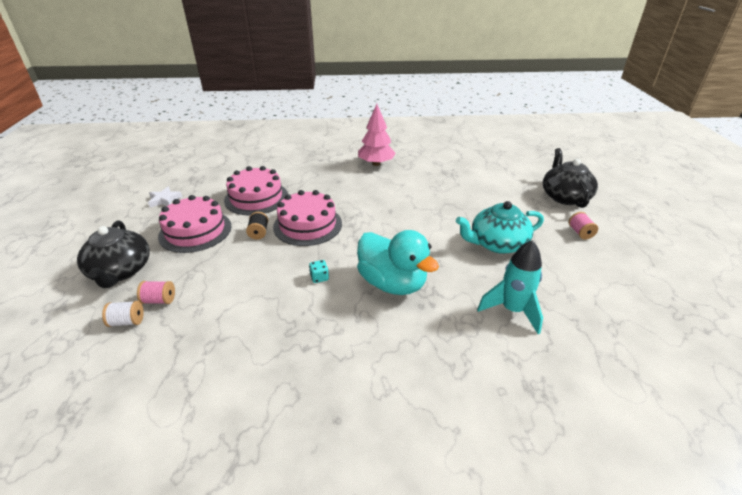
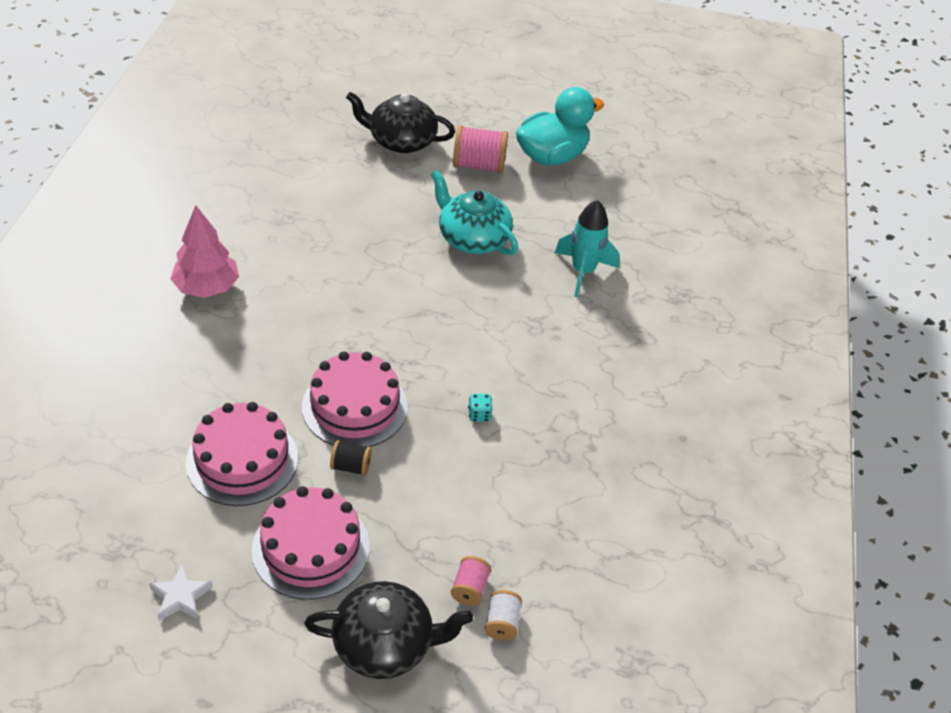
camera: 80 degrees left, 10 degrees up
(392, 283) = (512, 350): turquoise duck -> turquoise duck (551, 156)
(497, 244) = (472, 238): turquoise teapot -> turquoise teapot turned 135 degrees clockwise
(580, 233) = (478, 165): pink spool -> pink spool, size x1.82

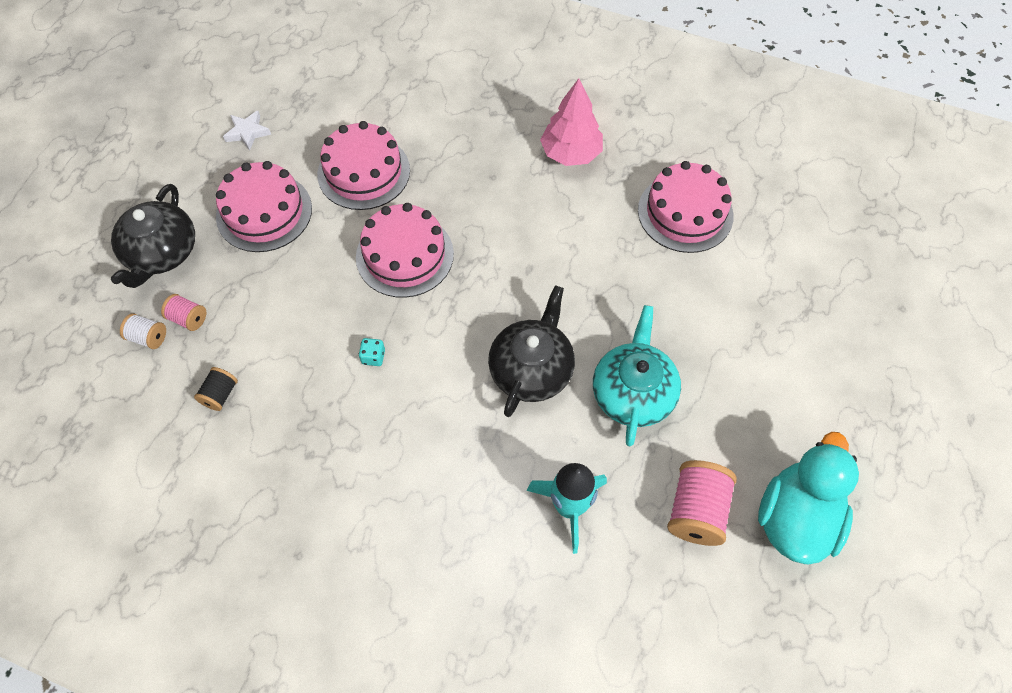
camera: 105 degrees right, 15 degrees up
(278, 208) = (685, 213): none -> pink cake
(351, 466) = (337, 246): black spool -> black spool (220, 394)
(401, 141) = (811, 341): black teapot -> black teapot (531, 369)
(472, 238) = (633, 393): turquoise teapot -> turquoise teapot turned 45 degrees counterclockwise
(478, 165) = (769, 422): pink spool -> pink spool (696, 510)
(551, 156) = (795, 518): turquoise duck -> turquoise duck turned 135 degrees counterclockwise

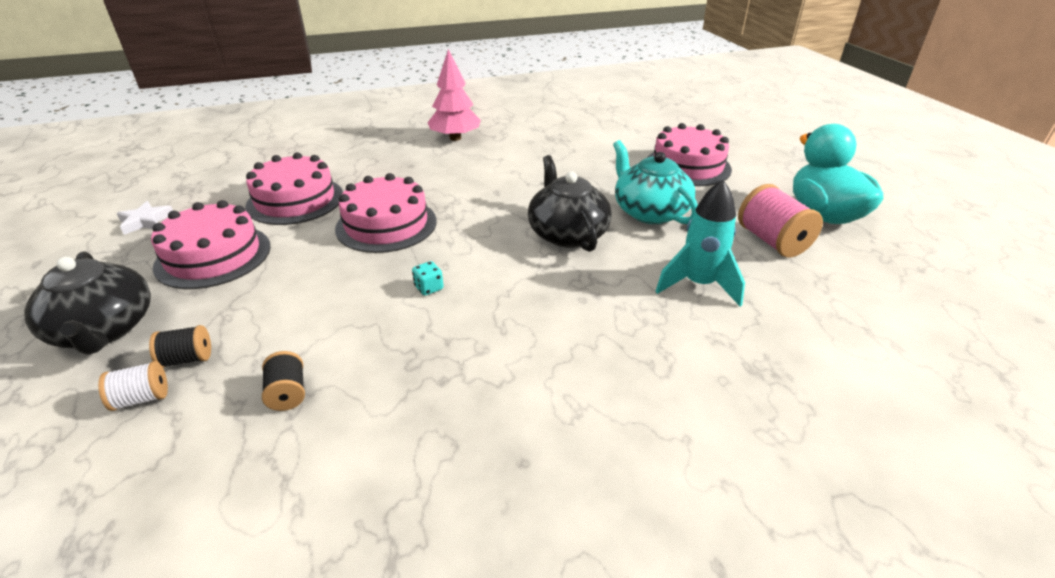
camera: 40 degrees left, 25 degrees down
(188, 319) = (187, 359): pink spool -> black spool
(685, 213) = (563, 133): pink cake -> pink cake (687, 166)

